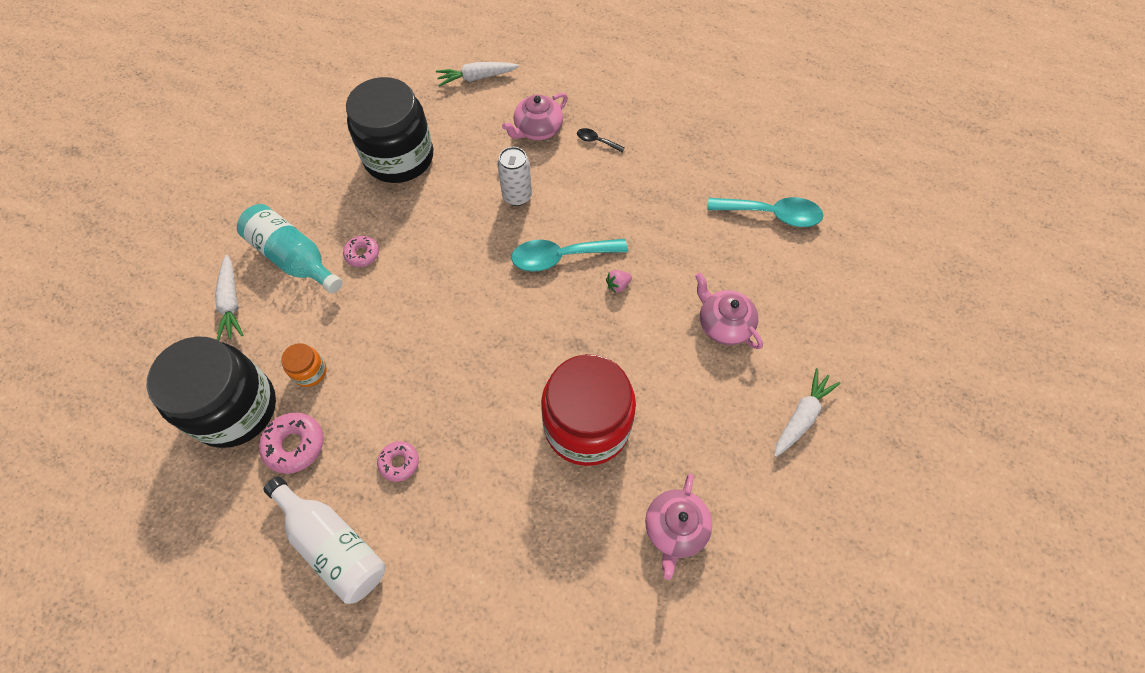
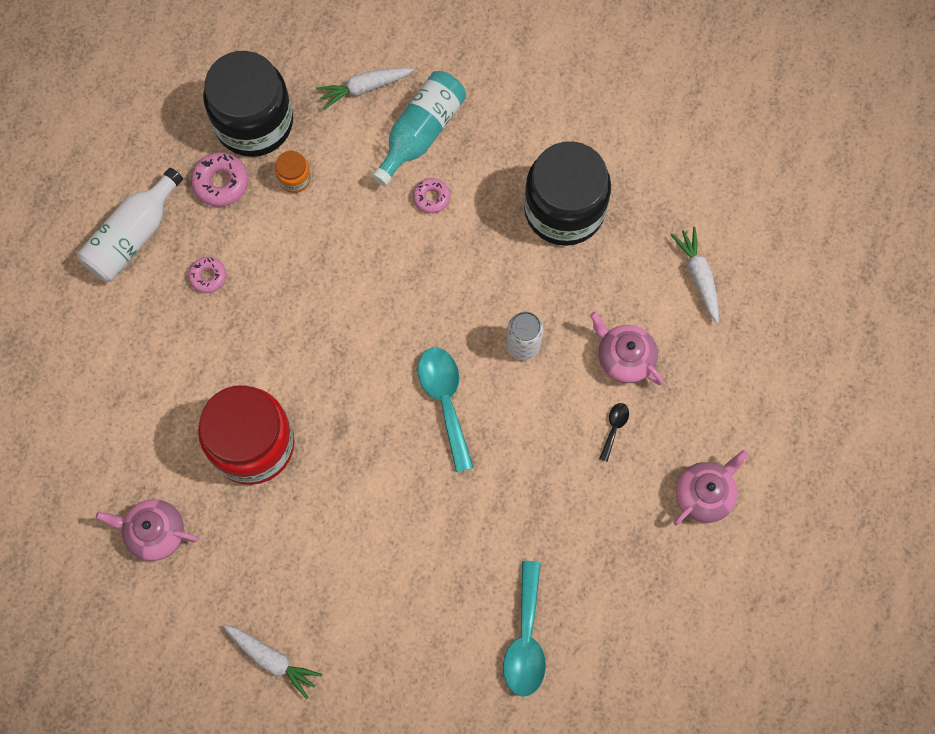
camera: 85 degrees right, 10 degrees up
(618, 285) = (414, 465): pink strawberry -> none
(723, 324) = (374, 580): pink teapot -> pink teapot (704, 494)

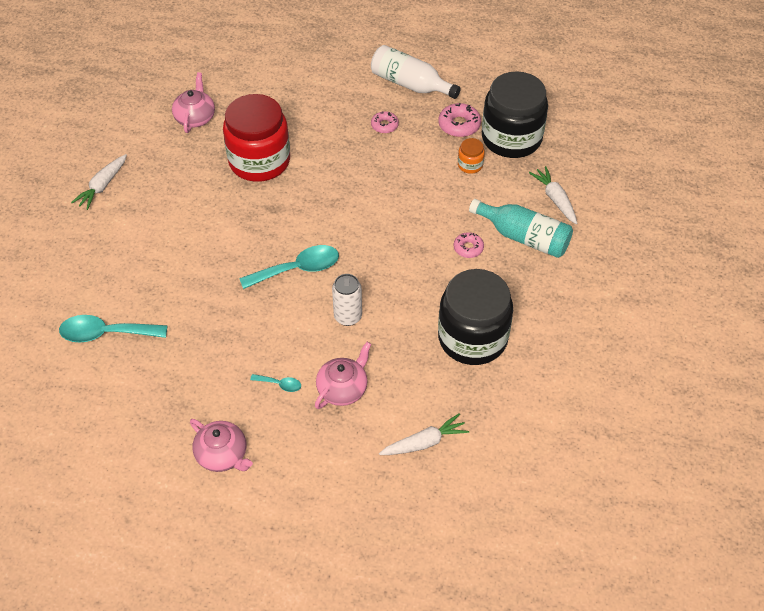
camera: 85 degrees right, 20 degrees down
(614, 428) = (280, 384): black spoon -> turquoise spoon

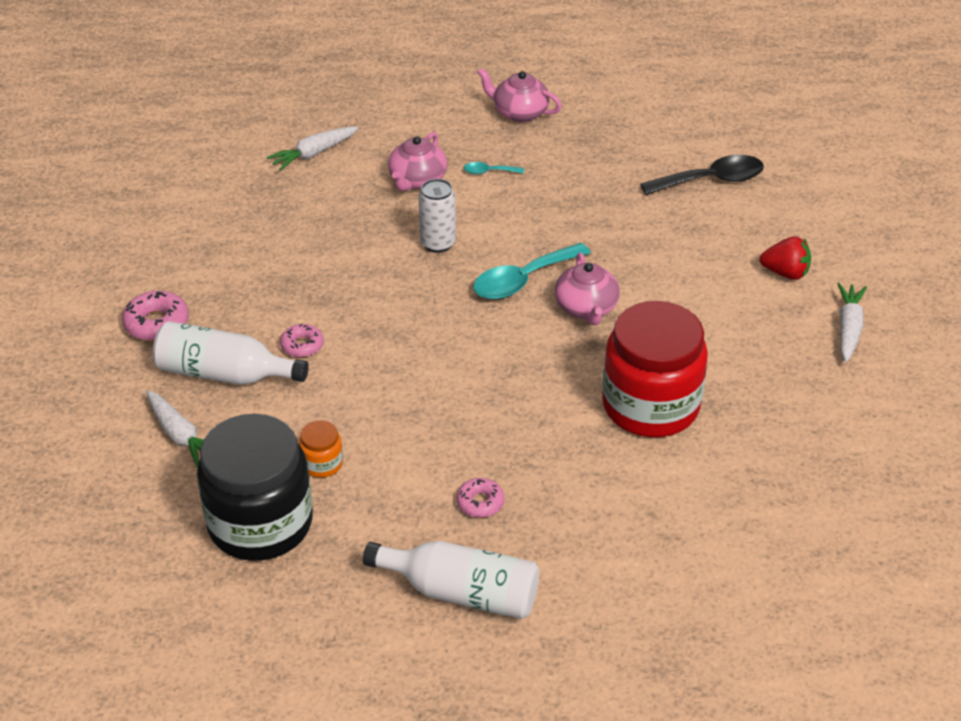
camera: 165 degrees right, 10 degrees down
(106, 333) = (711, 180): turquoise spoon -> black spoon
(111, 236) = (785, 273): none -> red strawberry
(195, 117) = (792, 453): pink teapot -> pink teapot (586, 308)
(459, 125) = (354, 529): pink donut -> pink donut (157, 323)
(472, 338) = (278, 249): black jar -> none
(524, 237) = (224, 374): turquoise bottle -> white bottle

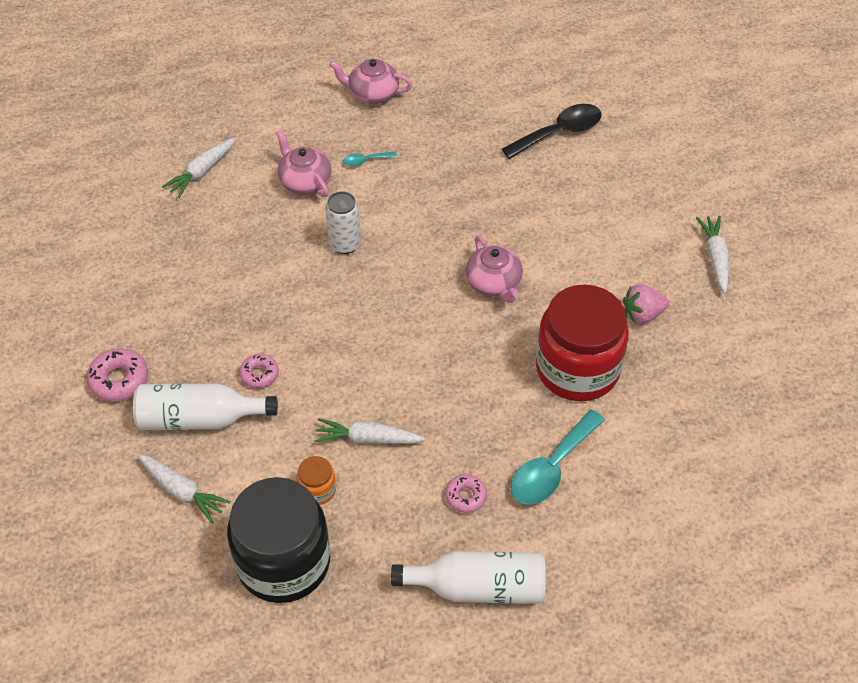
camera: 15 degrees left, 10 degrees up
(394, 427) = (367, 439): none -> white carrot
(417, 180) = (305, 181): pink teapot -> pink teapot turned 135 degrees clockwise
(523, 280) = (431, 266): turquoise spoon -> turquoise spoon (551, 468)
(743, 368) = (642, 314): none -> pink strawberry
(785, 273) = (648, 214): red strawberry -> none

